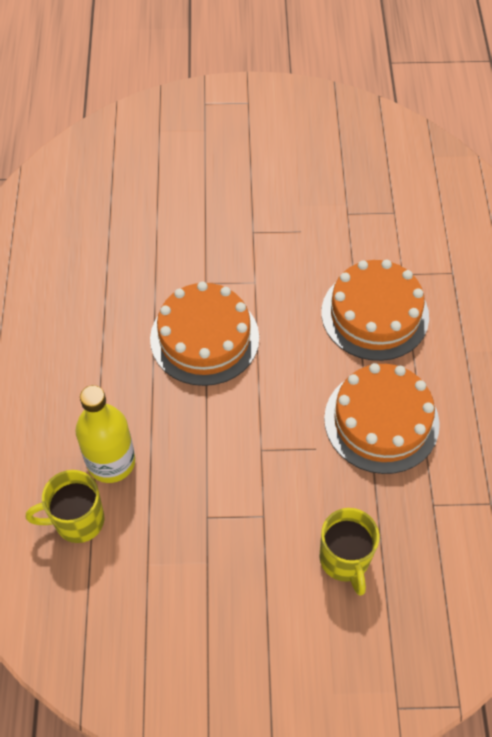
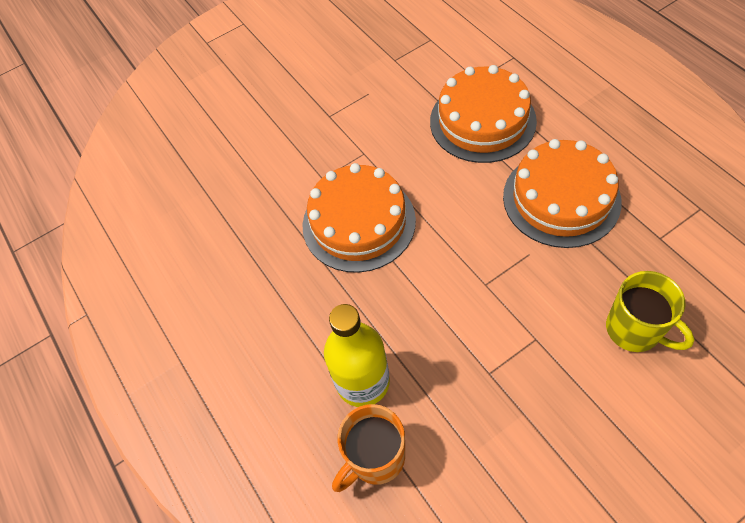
camera: 25 degrees left, 0 degrees up
(77, 521) = (375, 458): yellow mug -> orange mug

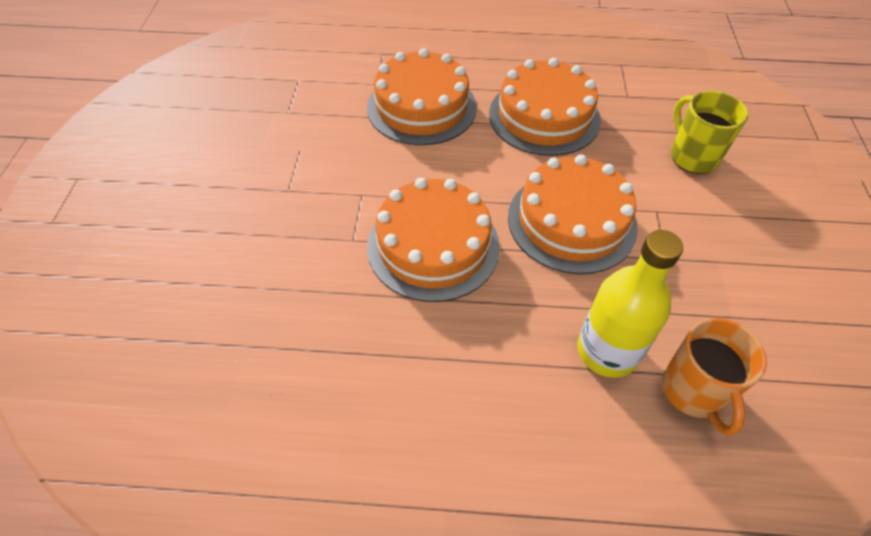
camera: 60 degrees left, 5 degrees down
(463, 288) = (571, 221): none -> orange cake
(634, 330) = (692, 156): yellow mug -> yellow mug turned 105 degrees counterclockwise

